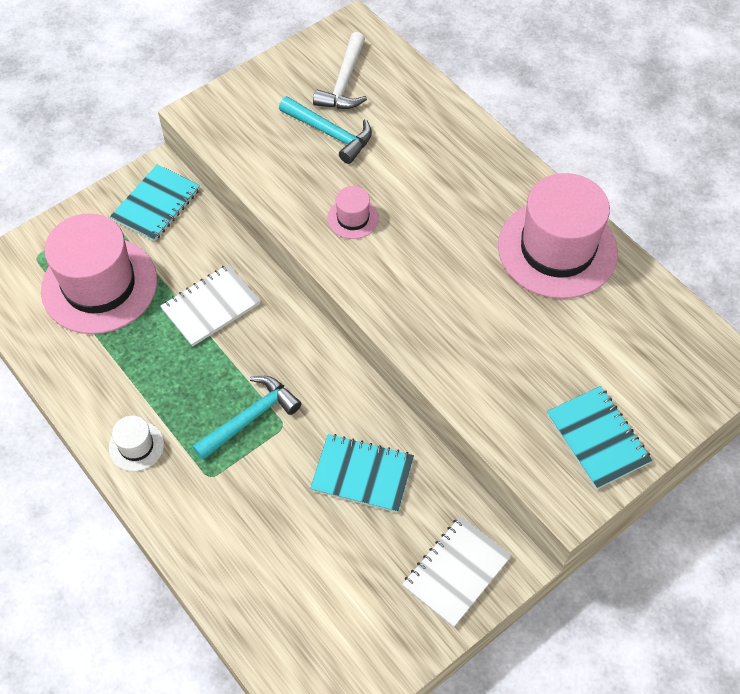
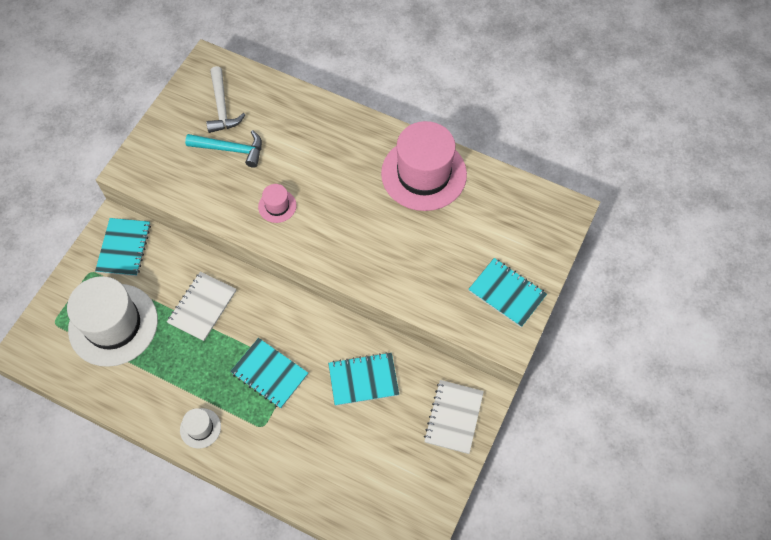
camera: 25 degrees left, 5 degrees up
(99, 285) = (113, 324): pink hat -> white hat
(250, 417) = (269, 374): turquoise hammer -> turquoise notebook

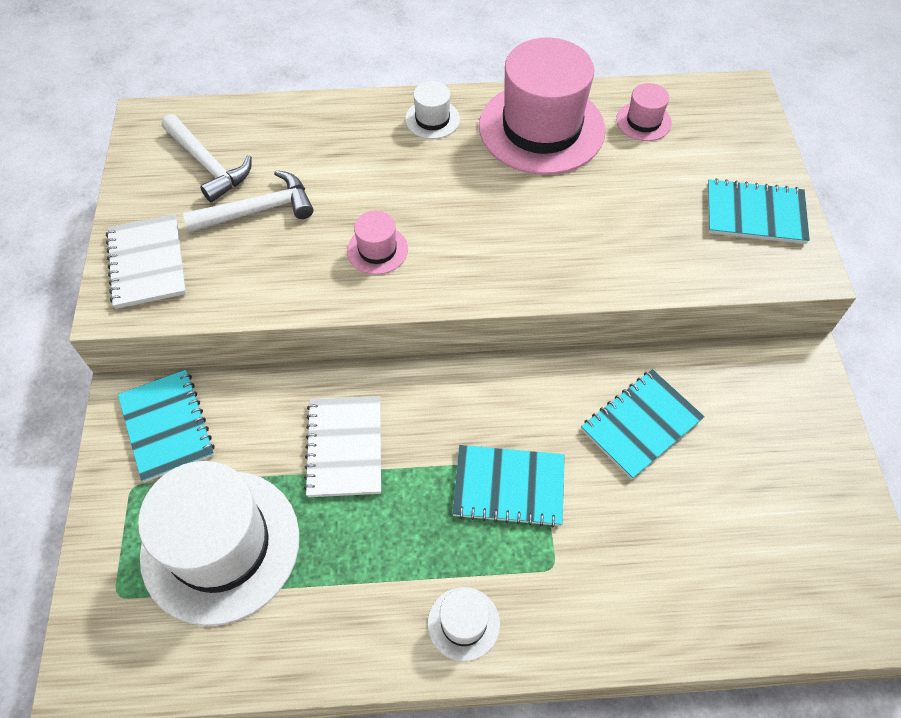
camera: 30 degrees left, 5 degrees down
(231, 149) = (259, 210): turquoise hammer -> white hammer
(364, 137) = (432, 119): none -> white hat
(453, 417) = (790, 409): white notebook -> white notebook (147, 263)
(489, 199) = (643, 121): none -> pink hat

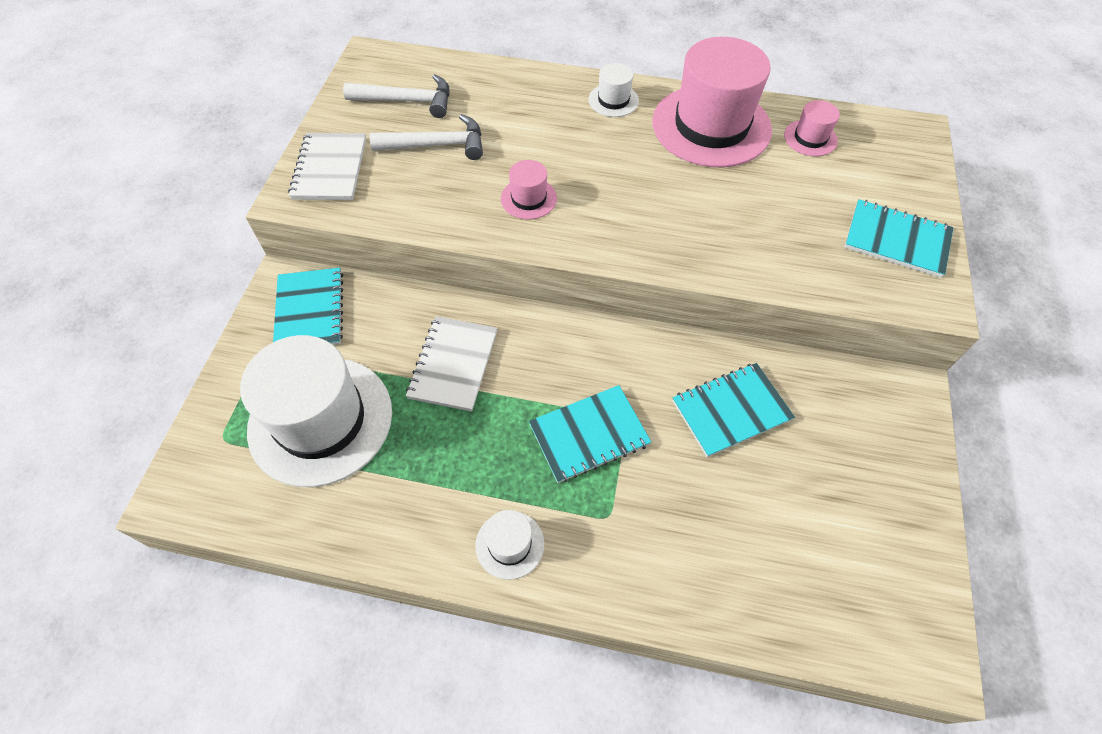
camera: 15 degrees right, 0 degrees up
(208, 165) = (407, 101): white hammer -> white hammer turned 60 degrees counterclockwise
(508, 487) = (589, 435): turquoise notebook -> turquoise notebook turned 45 degrees counterclockwise

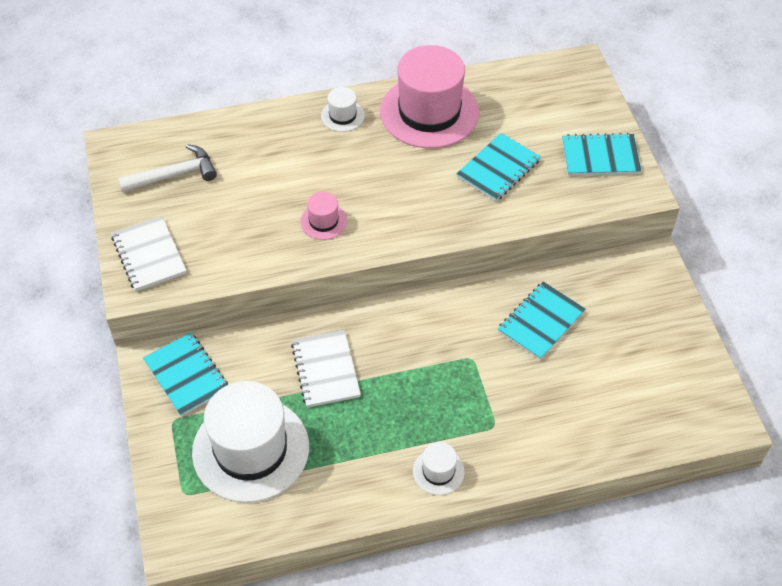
camera: 25 degrees left, 5 degrees down
(437, 145) = (224, 204): white hammer -> none
(589, 435) = (452, 378): turquoise notebook -> turquoise notebook (498, 169)
(810, 138) = (507, 96): pink hat -> none

